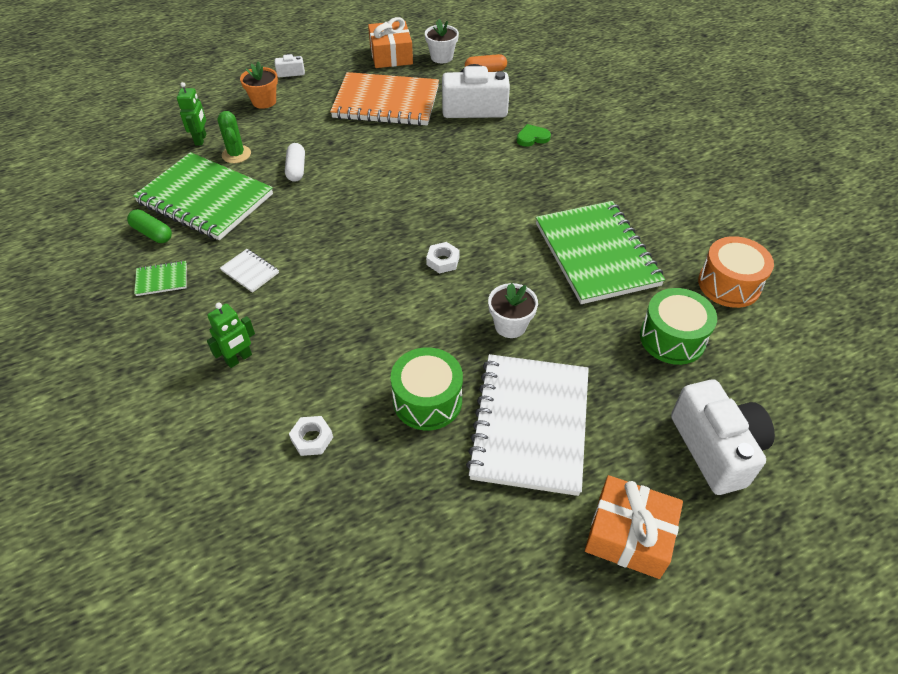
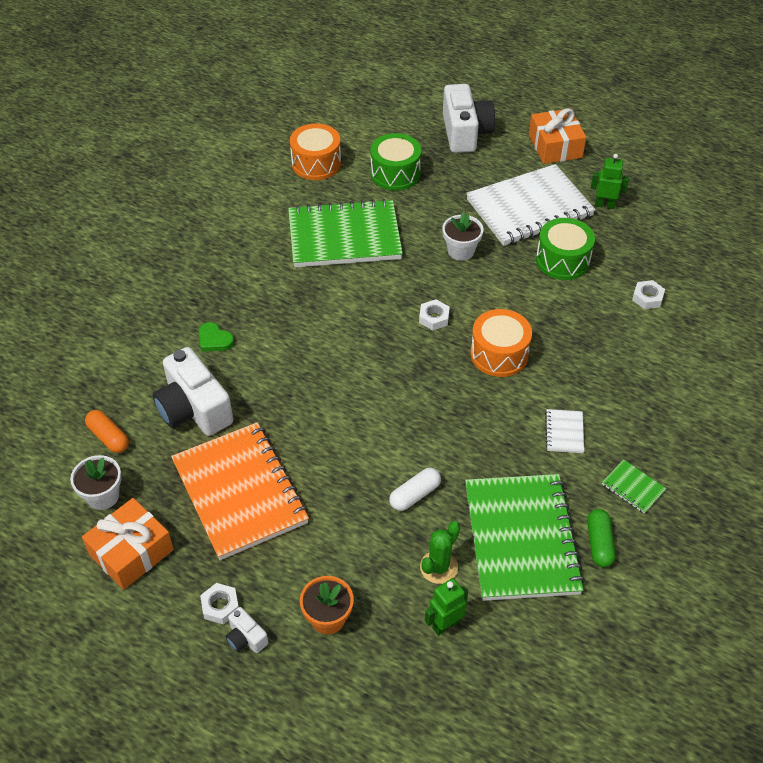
camera: 125 degrees left, 0 degrees up
(239, 359) = (639, 377): green robot -> green robot (604, 205)
(320, 71) = (220, 606): none -> white nut
(363, 279) = (499, 354): none -> orange drum
(596, 254) = (344, 237): green notebook -> green notebook turned 45 degrees clockwise
(716, 448) = (465, 133): white camera -> white camera turned 135 degrees clockwise

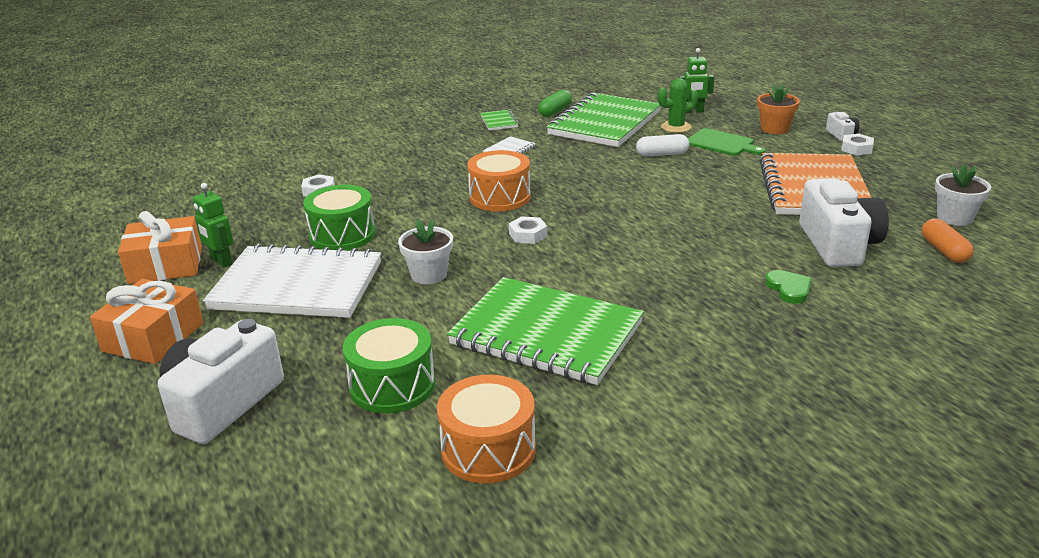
camera: 145 degrees left, 20 degrees down
(131, 552) = (929, 185): orange gift -> orange gift (166, 265)
(368, 550) = (722, 143): none -> green cutting board

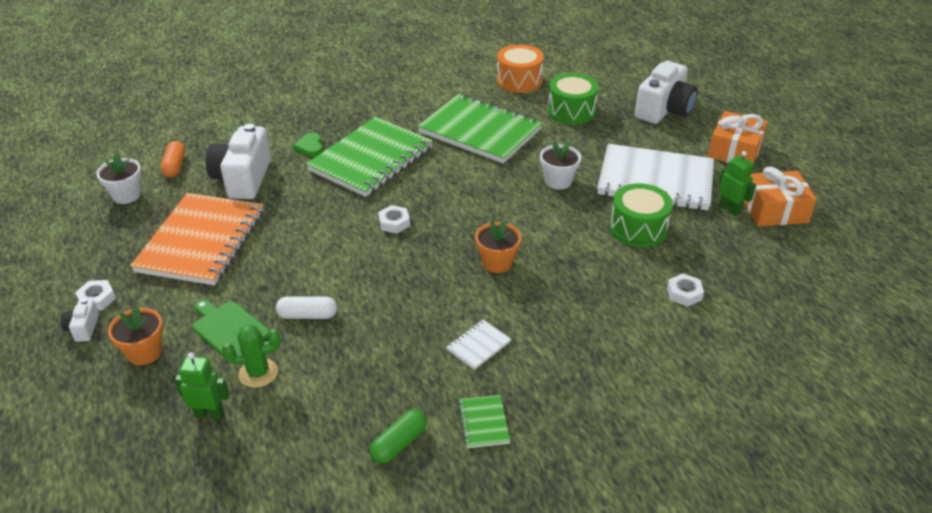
camera: 175 degrees left, 10 degrees up
(500, 197) = (497, 262): orange drum -> orange flower pot
(528, 235) = (478, 212): white nut -> white nut (394, 223)
(604, 123) = (343, 396): green notebook -> green notebook (371, 159)

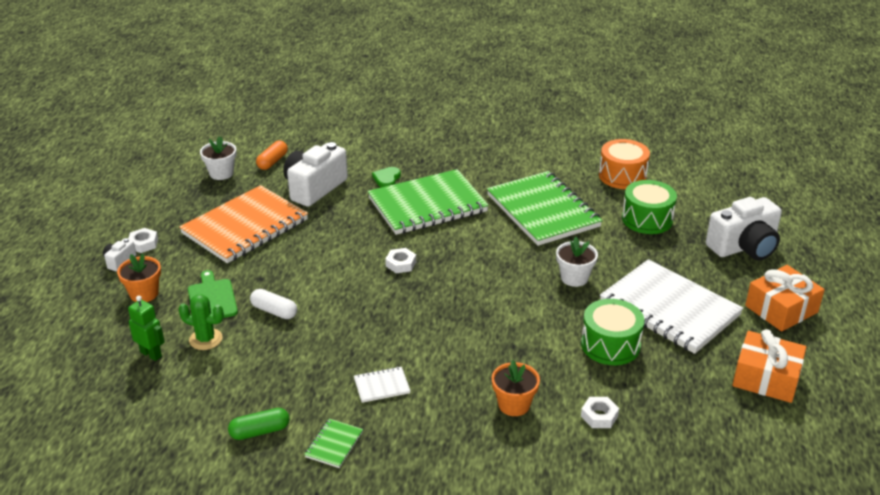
camera: 30 degrees right, 5 degrees down
(497, 262) = (456, 327): orange flower pot -> orange flower pot (514, 405)
(729, 209) = (719, 361): green robot -> none

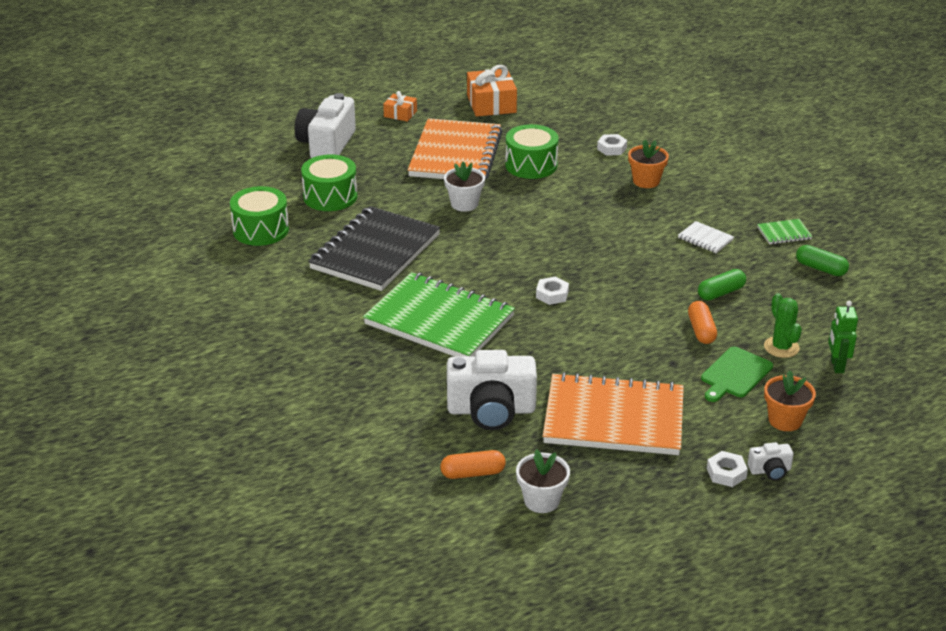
camera: 125 degrees left, 0 degrees up
(274, 311) = (701, 330): white capsule -> orange capsule
(302, 348) = (721, 293): none -> green capsule
(387, 179) = (418, 368): green heart -> none
(543, 211) = (375, 252): green notebook -> black notebook
(622, 176) = (261, 230): orange drum -> green drum
(669, 309) = (456, 154): white notebook -> orange notebook
(744, 247) = (326, 144): white camera -> white camera turned 105 degrees counterclockwise
(781, 309) = (400, 114): orange gift -> orange gift, size x0.56

